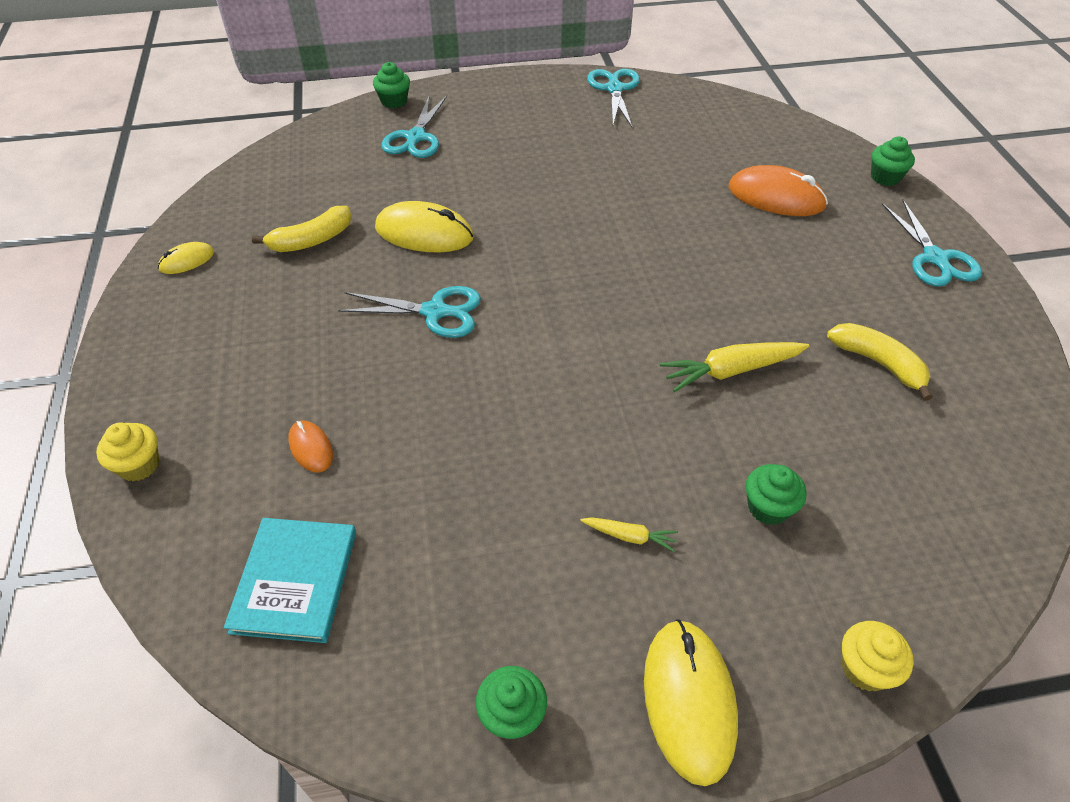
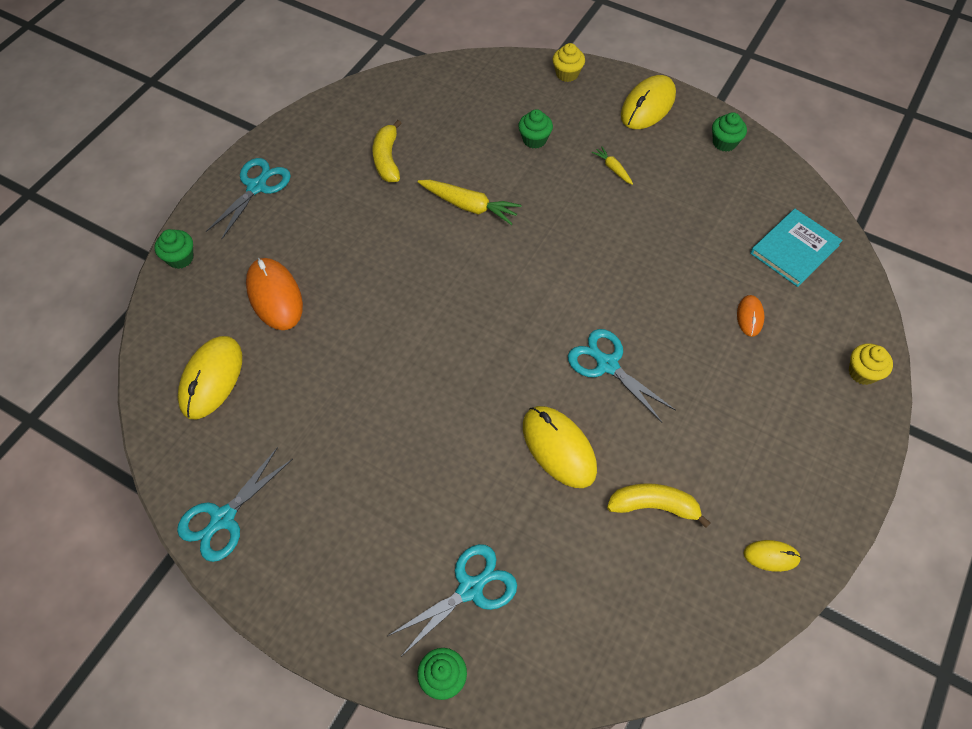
camera: 140 degrees left, 10 degrees up
(732, 134) = (211, 379): none -> yellow mouse

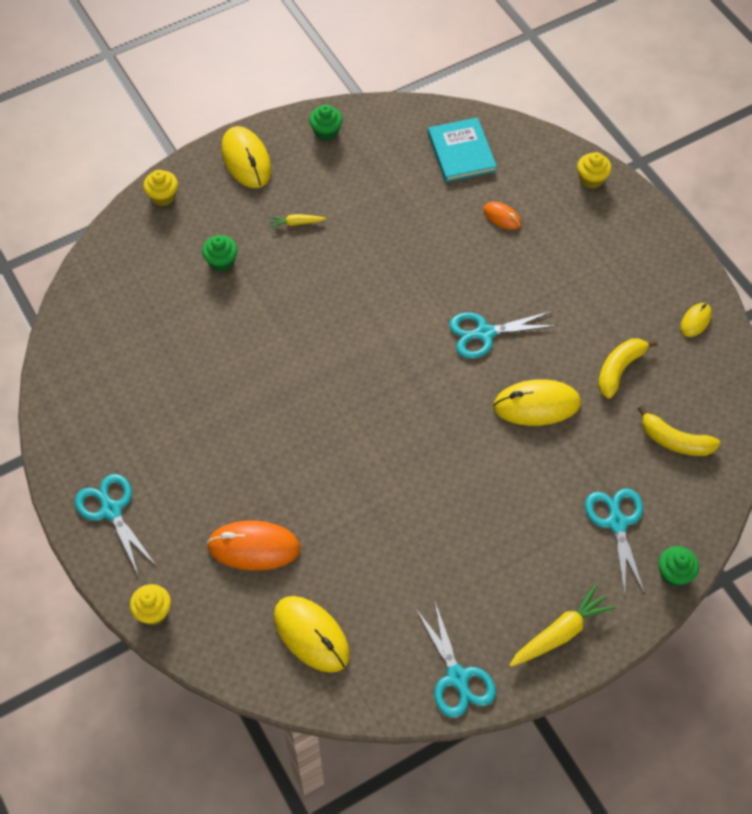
camera: 60 degrees left, 0 degrees up
(180, 258) = (153, 611): green cupcake -> yellow cupcake
(387, 159) = (157, 386): yellow banana -> yellow banana (674, 441)
(469, 206) = (260, 348): yellow carrot -> yellow carrot (560, 633)

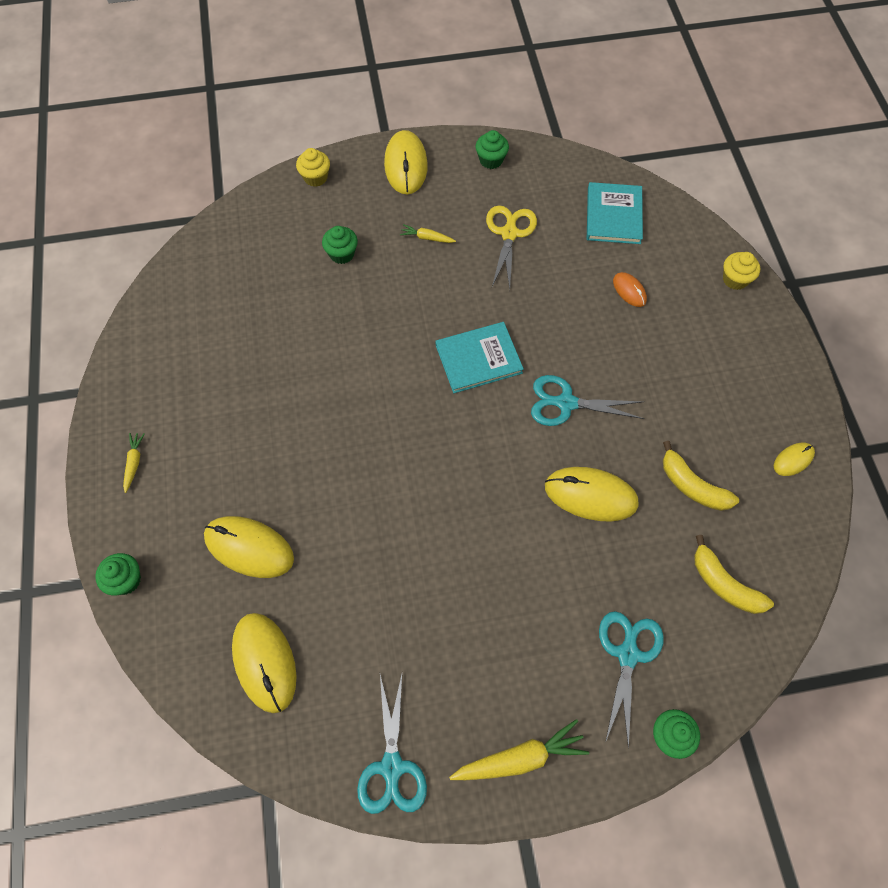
camera: 20 degrees right, 5 degrees up
(111, 510) = (134, 463): turquoise scissors -> yellow carrot
(153, 611) = (126, 580): yellow cupcake -> green cupcake
(254, 547) = (249, 548): orange mouse -> yellow mouse
(372, 197) = (509, 233): none -> yellow scissors
(390, 319) = (478, 359): none -> turquoise book
(619, 369) = (692, 486): yellow banana -> yellow banana turned 105 degrees counterclockwise

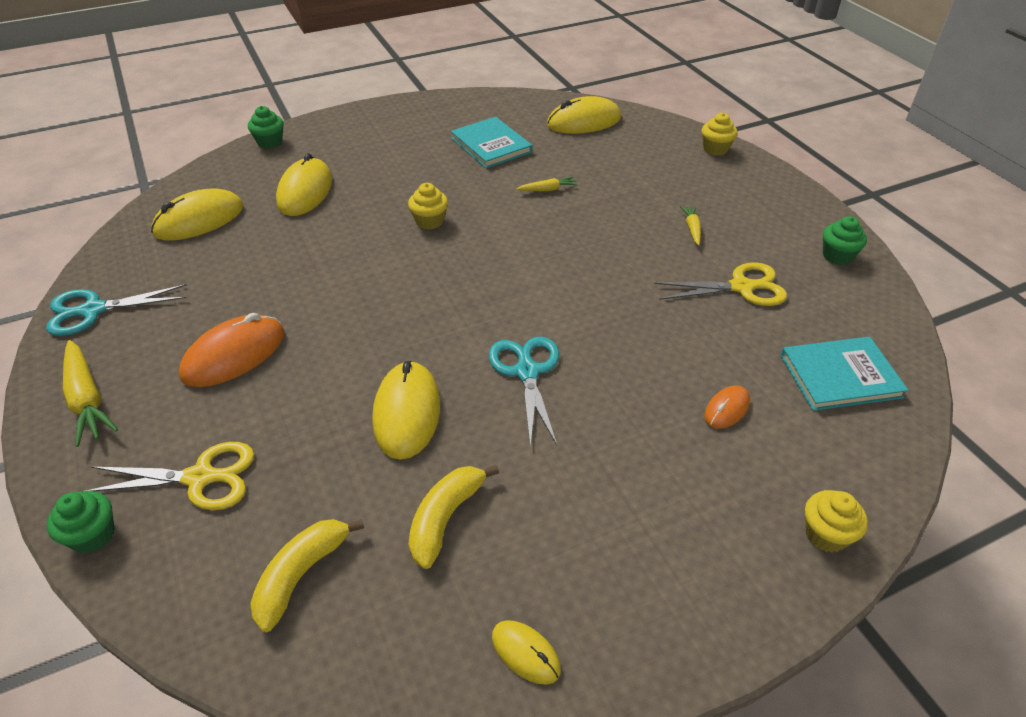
camera: 75 degrees right, 20 degrees down
(134, 463) = (372, 124): yellow carrot -> yellow carrot (547, 189)
(342, 254) = (635, 180): green cupcake -> none
(346, 436) = (429, 221): none -> yellow cupcake
(406, 165) = (777, 198): yellow mouse -> yellow mouse (584, 122)
(478, 359) = (556, 291): turquoise book -> turquoise book (491, 145)
(492, 627) = (234, 355): none -> orange mouse
(628, 654) = (200, 478): turquoise scissors -> yellow scissors

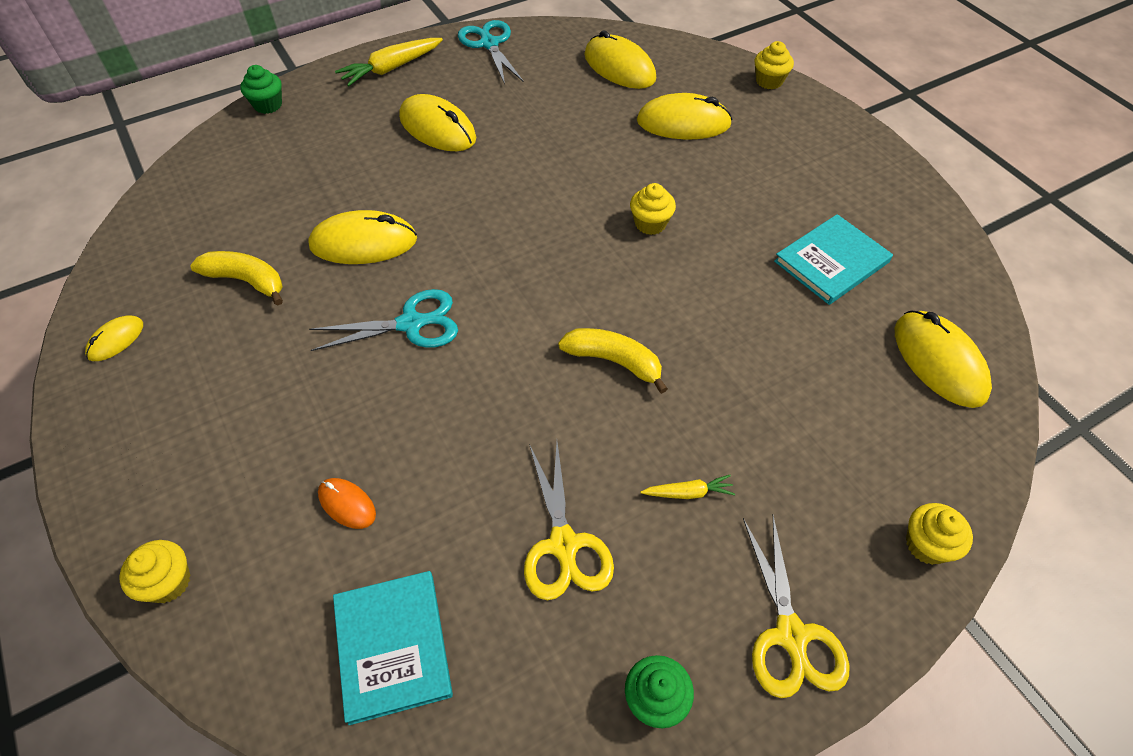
camera: 85 degrees right, 10 degrees up
(200, 478) = (309, 140): yellow scissors -> yellow scissors (790, 635)
(234, 355) = (437, 128): orange mouse -> yellow mouse
(270, 142) = (769, 81): green cupcake -> yellow cupcake
(301, 575) = (213, 208): yellow banana -> yellow banana (614, 361)
(547, 189) = (742, 326): yellow carrot -> none

